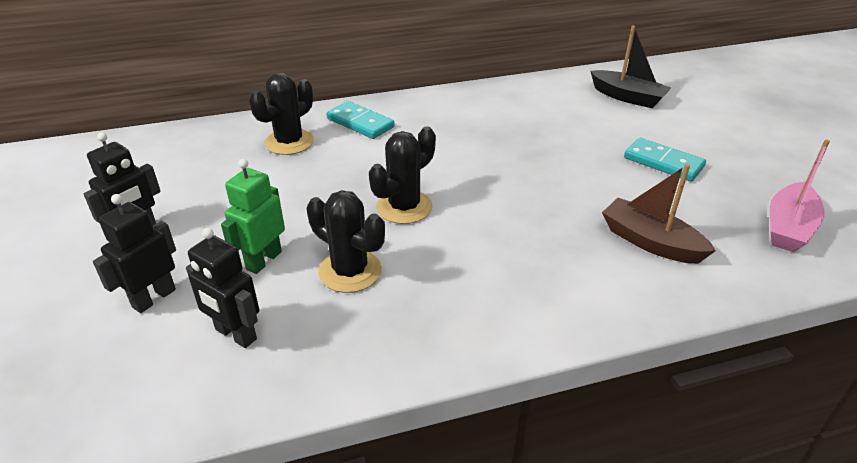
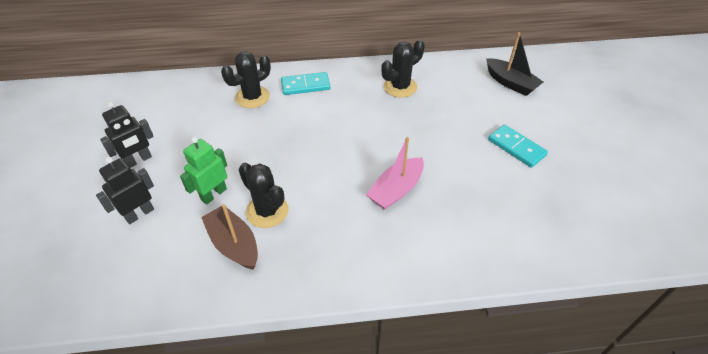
camera: 10 degrees right, 10 degrees up
(235, 334) = (183, 249): black robot -> none
(360, 123) = (305, 85): turquoise domino -> turquoise domino turned 60 degrees counterclockwise
(404, 207) = (317, 163): black cactus -> black cactus (400, 87)
(650, 242) = (481, 216): brown boat -> brown boat (234, 244)
(788, 228) = (589, 218): pink boat -> pink boat (396, 190)

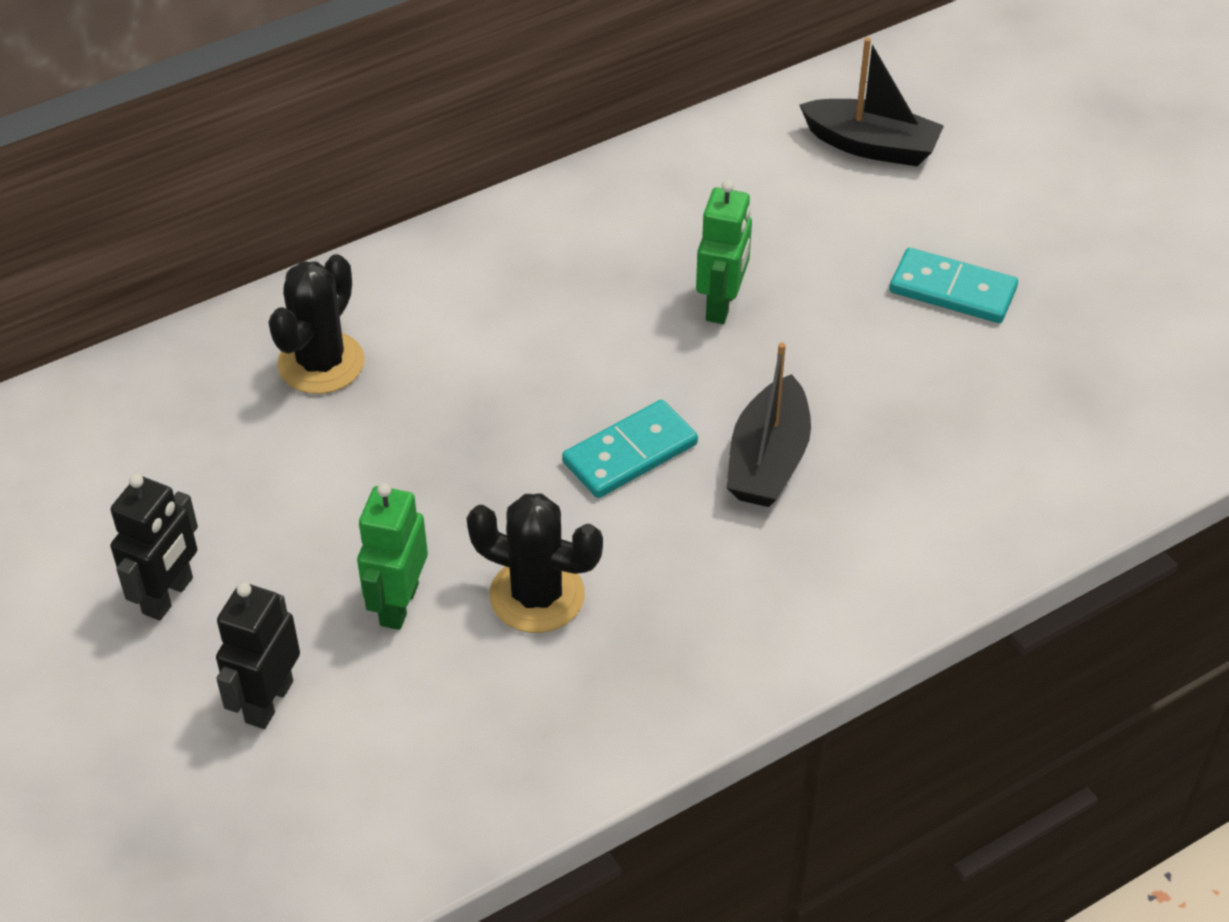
camera: 25 degrees left, 0 degrees up
(234, 244) = (516, 682): brown boat -> none
(305, 85) = (426, 295): turquoise domino -> turquoise domino (630, 453)
(396, 190) = (768, 460): pink boat -> black boat
(400, 87) = (642, 230): black cactus -> none
(414, 123) = (722, 305): none -> green robot

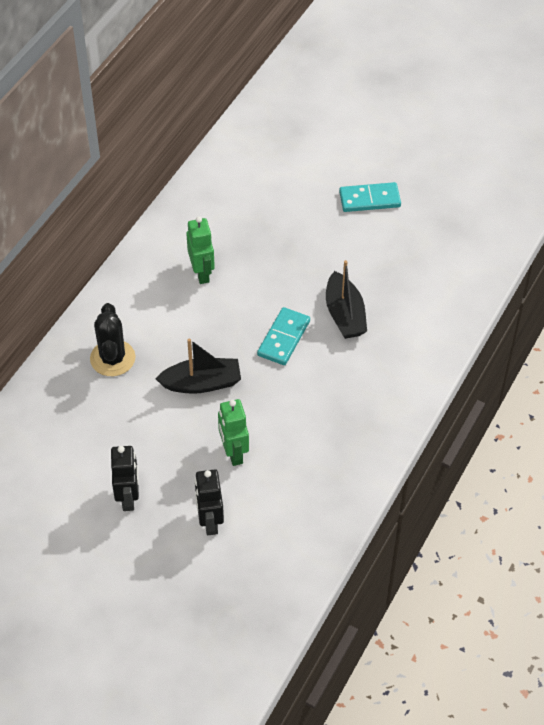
camera: 30 degrees left, 5 degrees up
(537, 595) = (290, 420): black cactus -> none
(722, 305) = (274, 250): green robot -> green robot (202, 273)
(871, 146) = (287, 141): black boat -> black boat (202, 383)

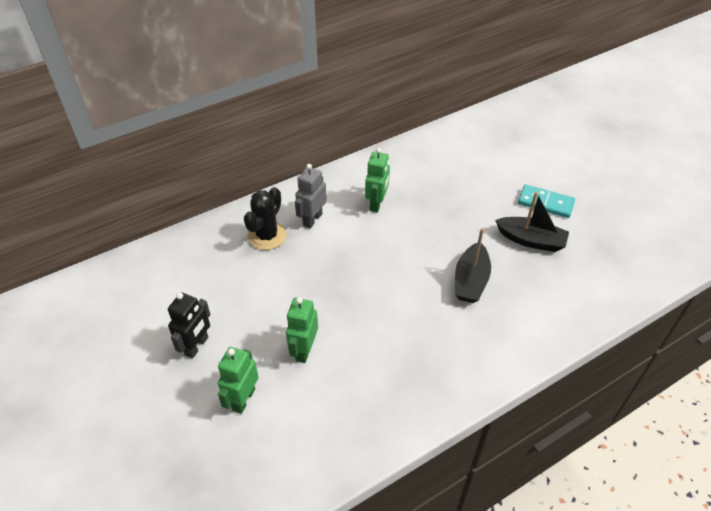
camera: 30 degrees right, 5 degrees down
(147, 320) = (312, 219): none -> grey robot
(202, 383) = (319, 283): black boat -> black boat (531, 240)
(210, 521) = (243, 399): black robot -> green robot
(284, 338) = (408, 277): turquoise domino -> none

